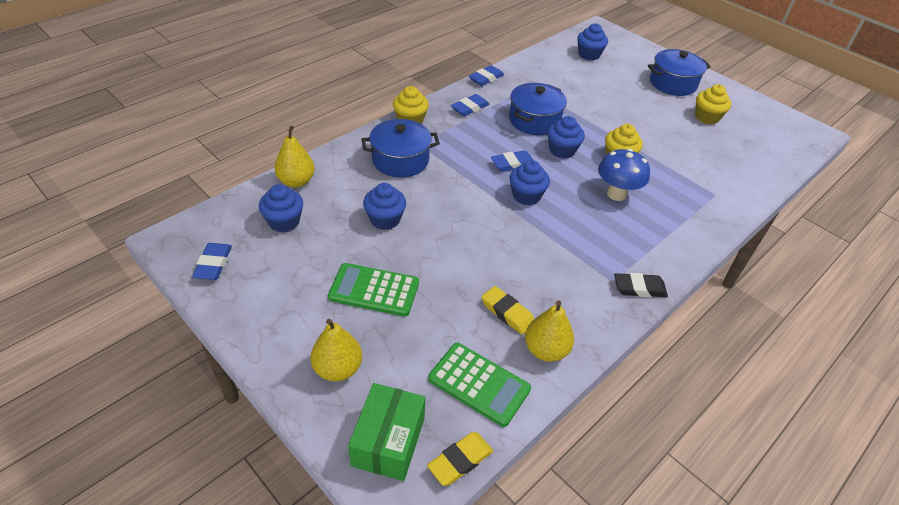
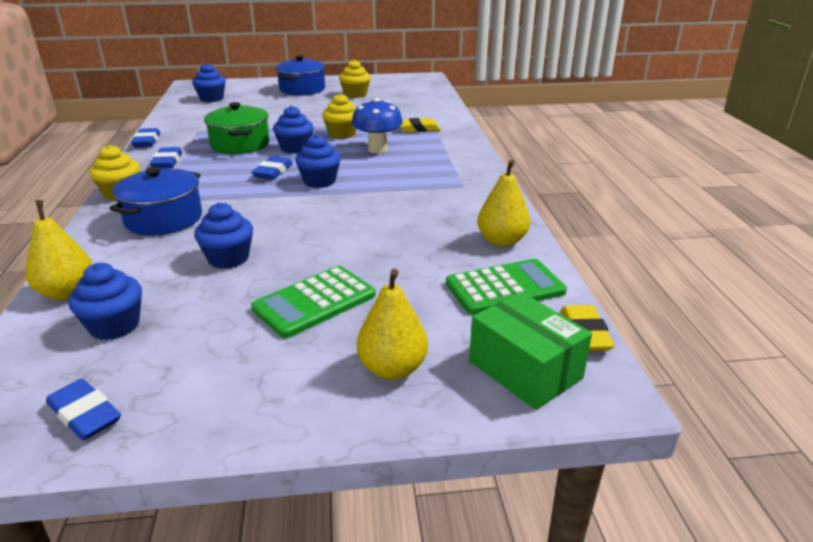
camera: 50 degrees left, 15 degrees down
(507, 313) = (439, 242): yellow eraser -> yellow eraser (418, 129)
(534, 120) = (240, 144): blue pot -> green pot
(639, 288) = (484, 180): black eraser -> none

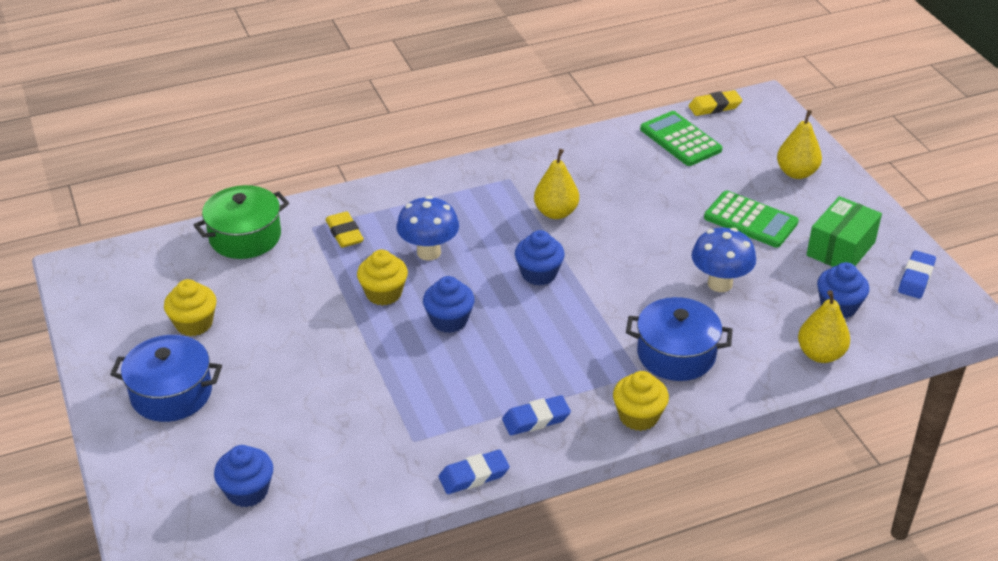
camera: 105 degrees left, 10 degrees up
(228, 258) = (720, 283): blue cupcake -> blue mushroom
(240, 144) = (452, 375): green pot -> green pot (245, 237)
(273, 172) = (528, 316): blue eraser -> none
(501, 241) = (611, 146): yellow pear -> yellow pear (556, 212)
(524, 370) = (765, 126): green box -> green box (841, 249)

